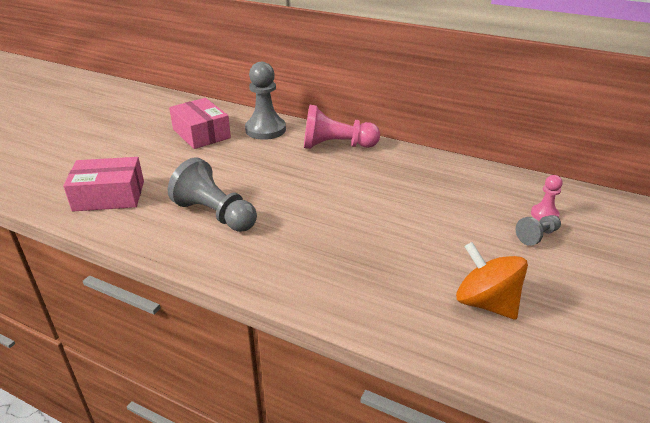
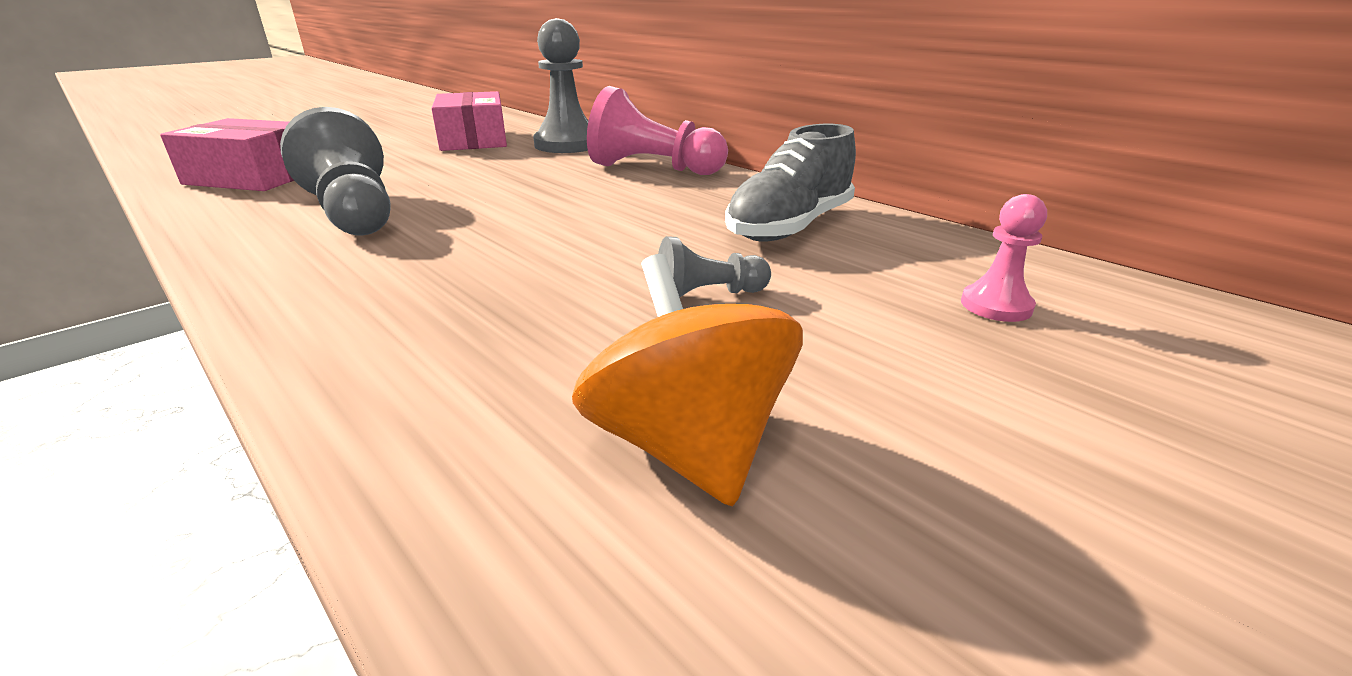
camera: 20 degrees right, 5 degrees down
(438, 181) = (789, 227): none -> grey shoe
(537, 236) = (948, 339): grey pawn -> grey pawn (708, 295)

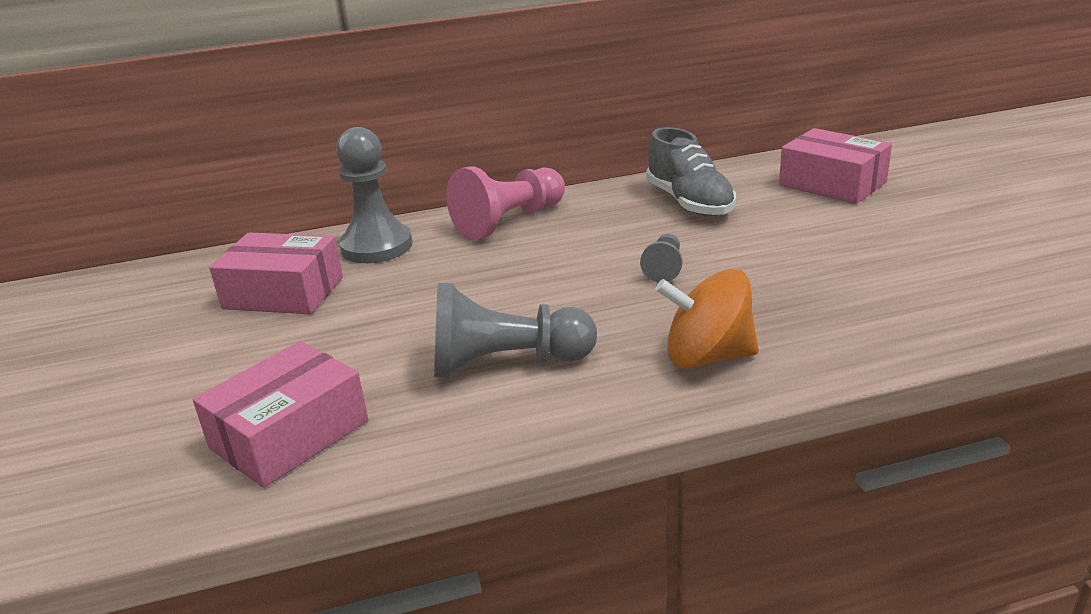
camera: 60 degrees left, 0 degrees up
(688, 446) = (929, 276): orange spinning top -> orange spinning top (707, 357)
(708, 295) = (780, 245): grey pawn -> grey pawn (664, 268)
(996, 305) = (832, 184): pink pawn -> pink box

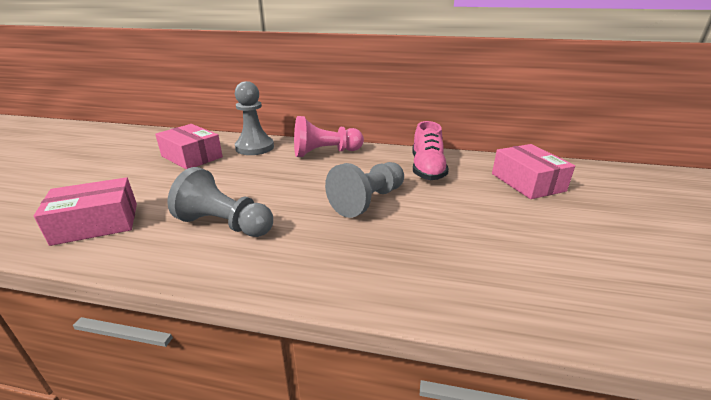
camera: 25 degrees right, 0 degrees up
(664, 268) = (368, 201): grey pawn -> grey pawn, size x1.95
(689, 202) = (427, 169): grey shoe -> pink shoe
(707, 357) = (324, 263): orange spinning top -> none

